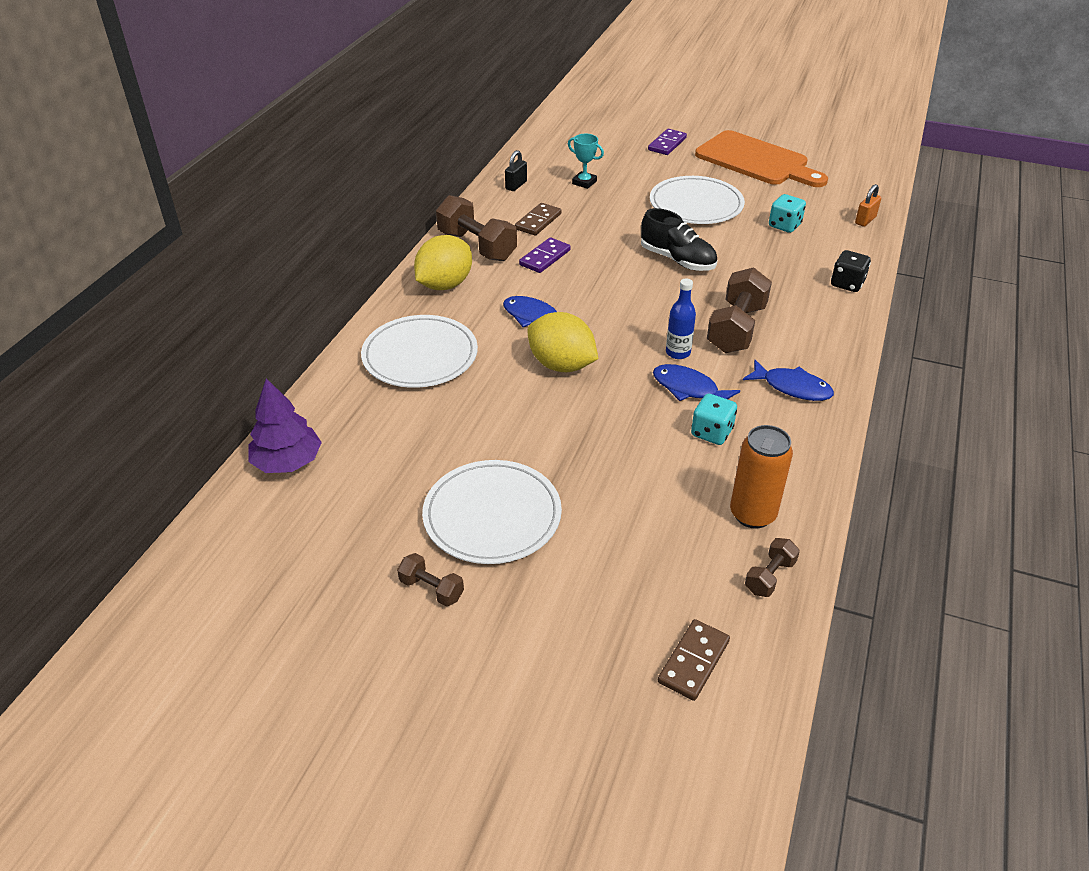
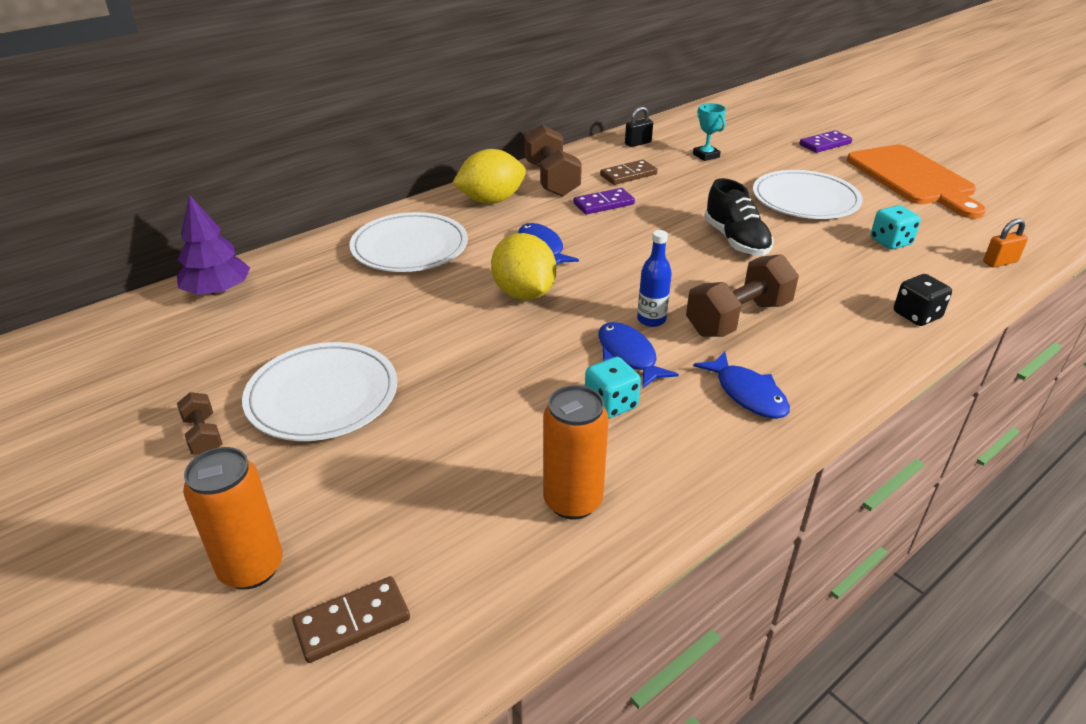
camera: 30 degrees right, 5 degrees down
(586, 663) = (251, 568): none -> orange can
(769, 576) = (525, 574): brown dumbbell -> none

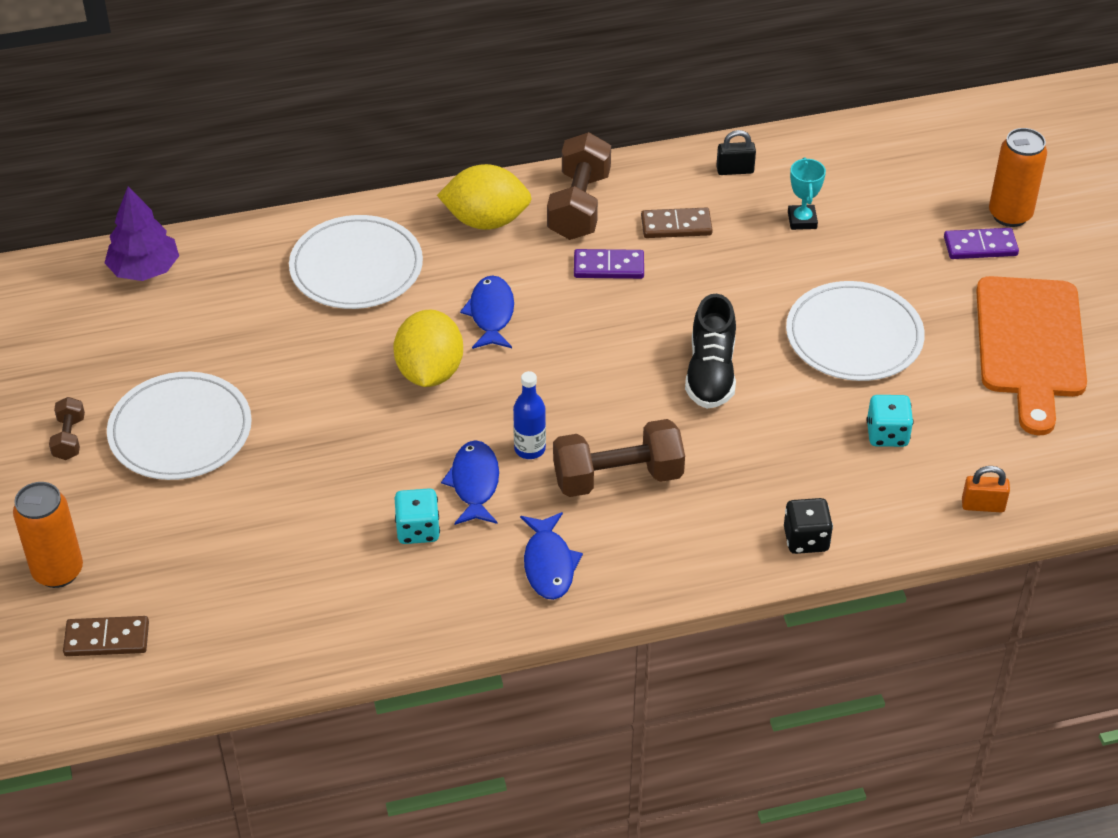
camera: 25 degrees right, 10 degrees up
(572, 501) = (320, 608): orange can -> orange can (1010, 215)

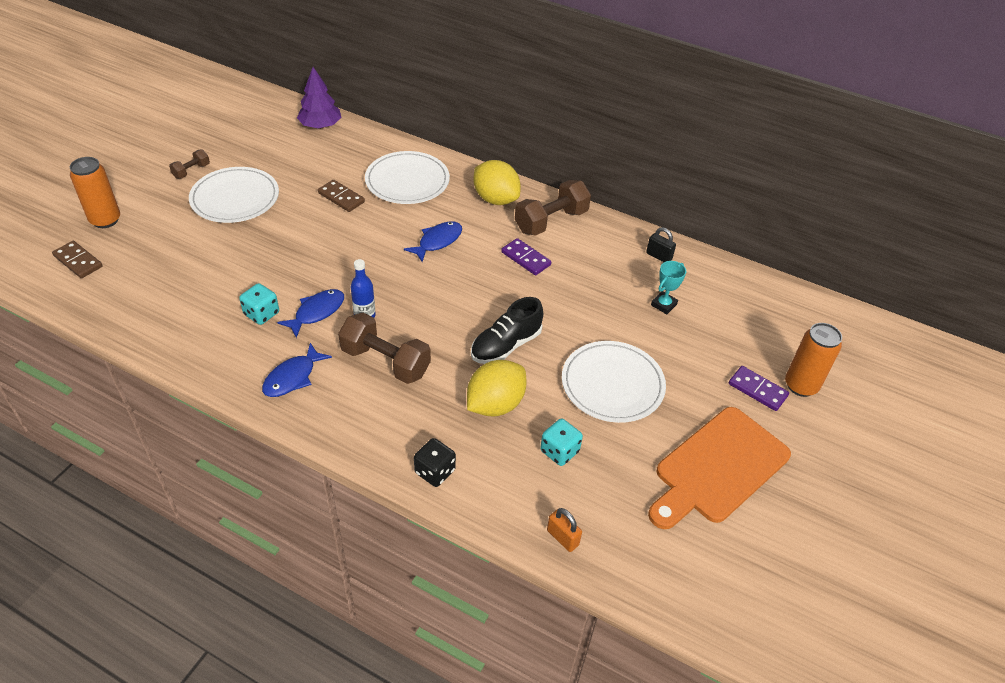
camera: 40 degrees right, 0 degrees up
(429, 372) = (372, 247): yellow lemon -> yellow lemon (495, 404)
(676, 226) = (589, 262): brown domino -> brown domino (341, 197)

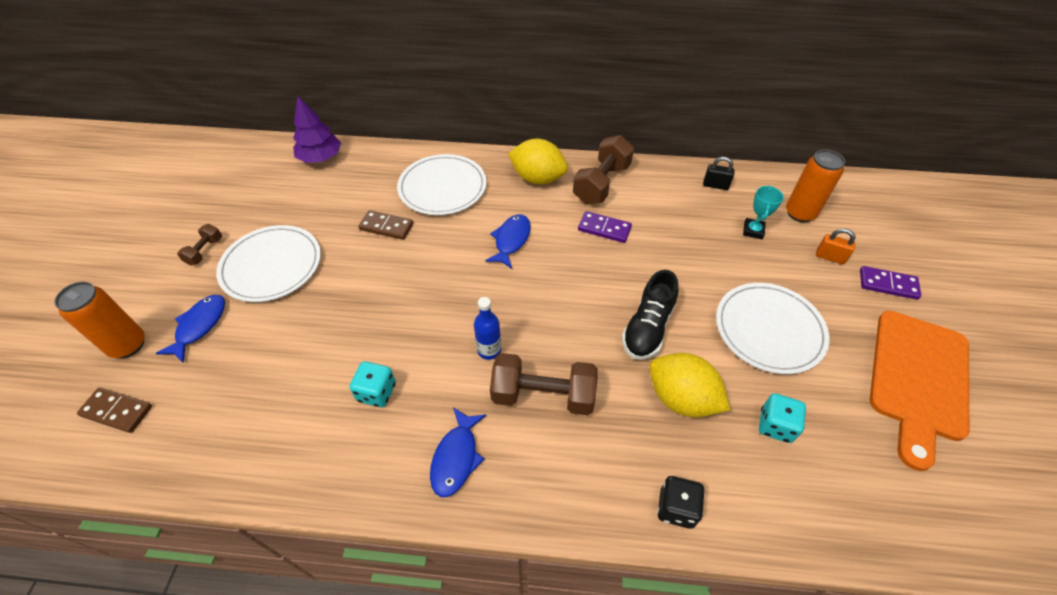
camera: 20 degrees left, 5 degrees up
(317, 312) = (436, 366): blue fish -> blue fish (199, 326)
(495, 404) = (681, 398): yellow lemon -> yellow lemon turned 75 degrees counterclockwise
(562, 538) = (848, 528): orange padlock -> orange padlock (829, 257)
(801, 385) = (916, 266): orange can -> orange can (800, 213)

